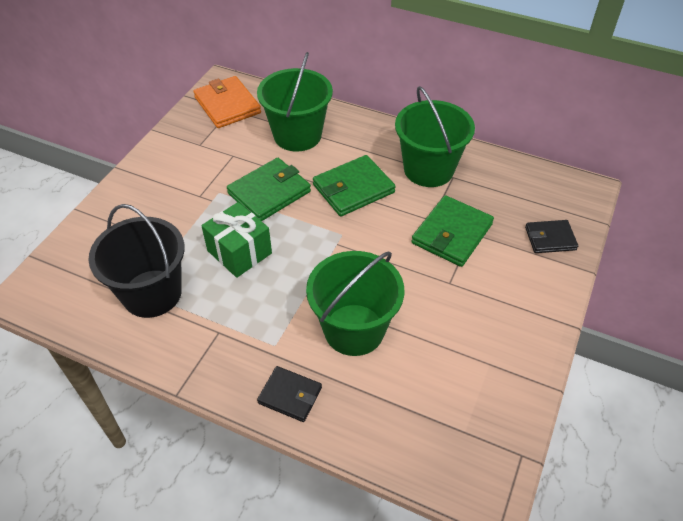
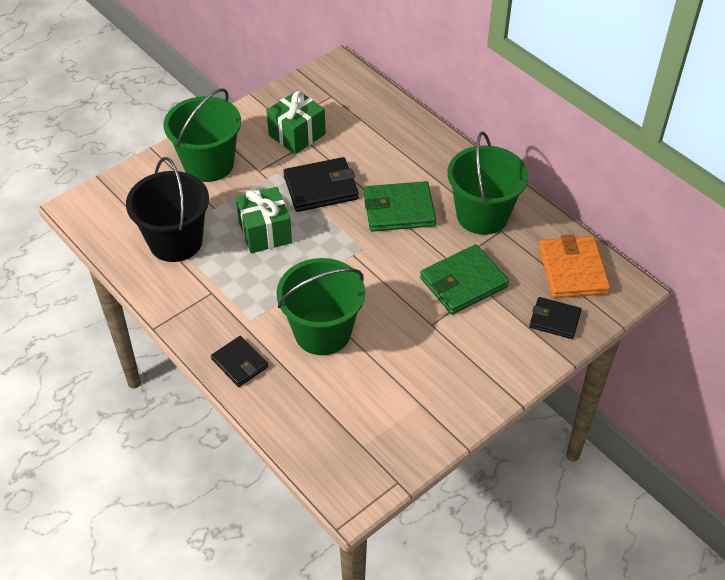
camera: 25 degrees right, 0 degrees up
(218, 152) = (297, 135): none -> green gift
(227, 105) = (331, 91): orange wallet -> orange wallet (573, 270)
(269, 192) = (321, 188): green wallet -> black wallet
(297, 135) = (378, 141): green bucket -> green bucket (208, 164)

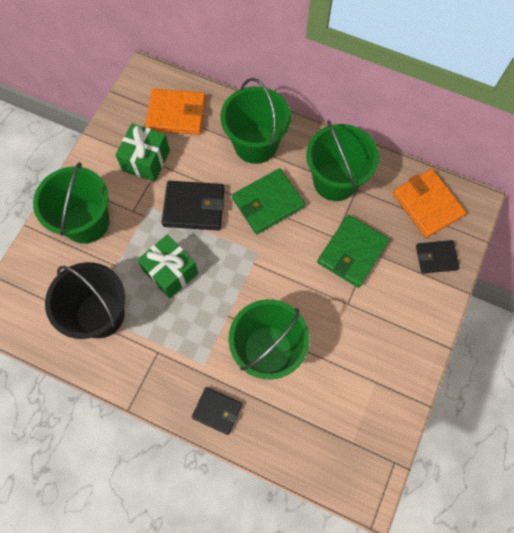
camera: 25 degrees left, 20 degrees up
(321, 188) = (194, 207): black wallet -> black wallet turned 45 degrees clockwise
(350, 107) = (176, 114): none -> orange wallet
(416, 157) = (255, 144): none -> green bucket

